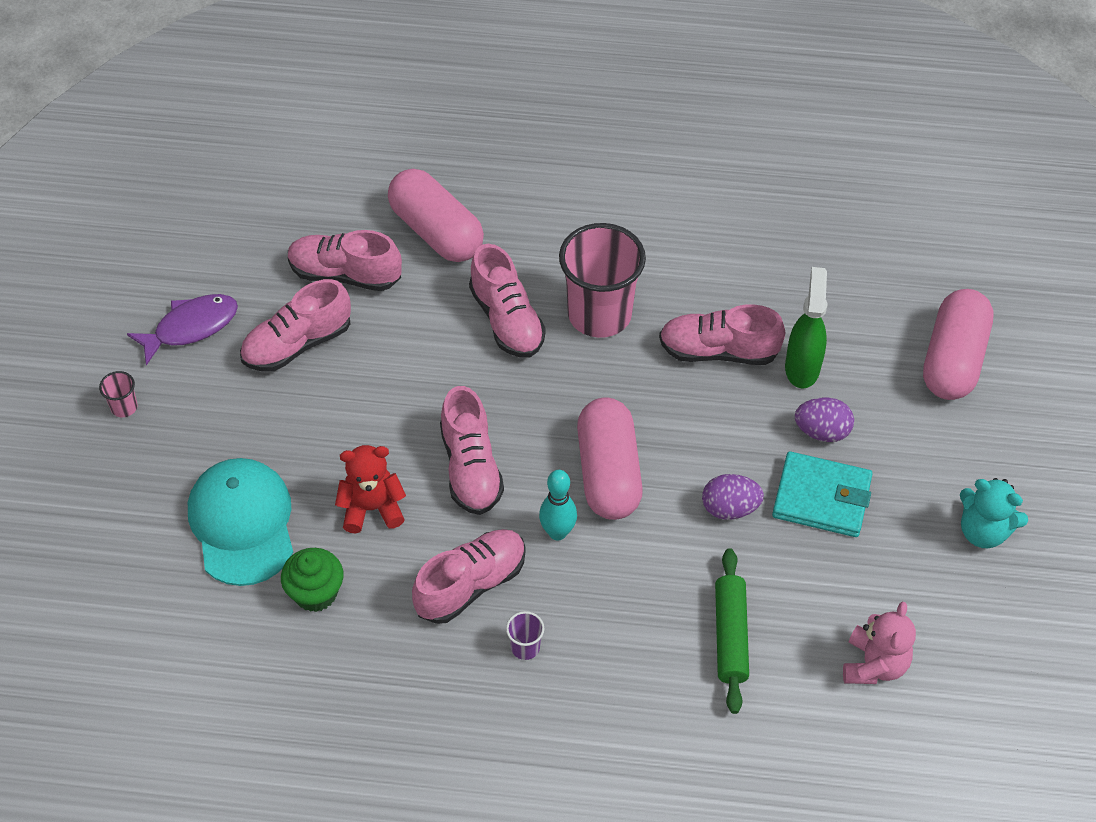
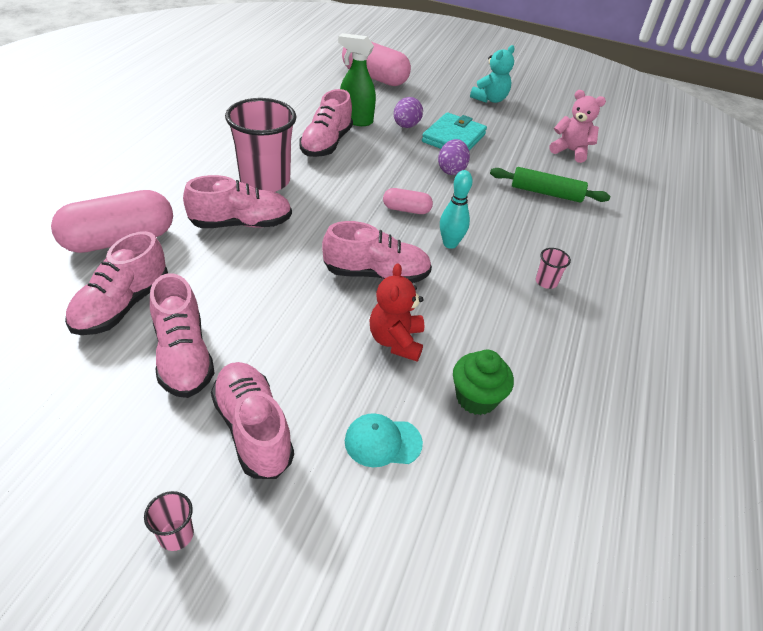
camera: 80 degrees left, 10 degrees down
(191, 327) = (100, 443): purple fish -> none
(242, 523) = (382, 442): turquoise cap -> turquoise cap, size x0.52
(471, 585) = (486, 298): pink shoe -> pink shoe (253, 429)
(525, 647) = (546, 282): purple cup -> pink cup
(608, 473) = (406, 209): pink capsule -> pink capsule, size x0.50

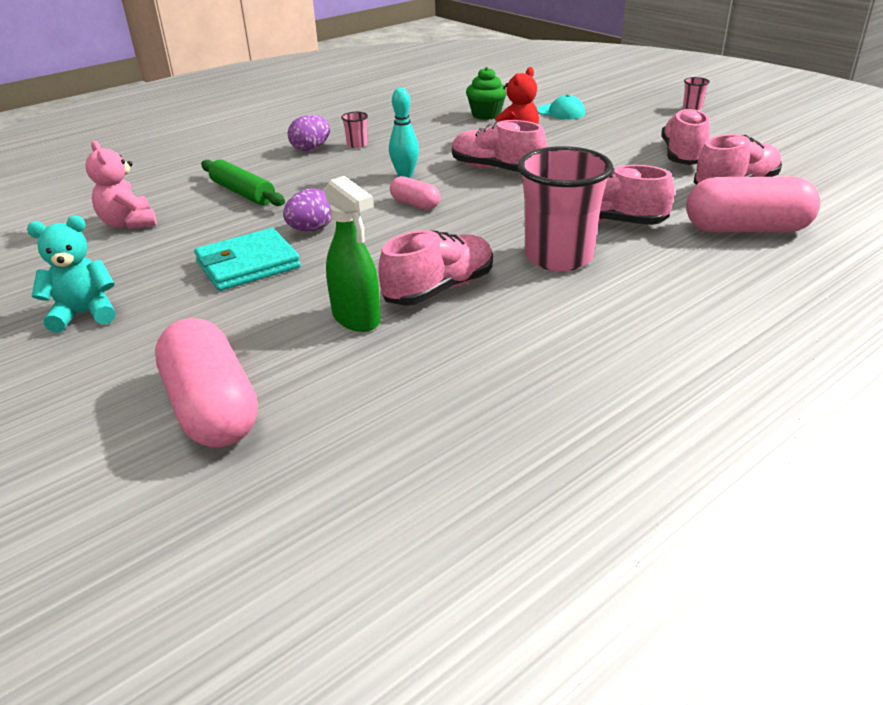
camera: 145 degrees left, 10 degrees down
(253, 429) = (639, 125): pink shoe -> none
(406, 126) = (290, 294): purple egg -> purple egg (311, 149)

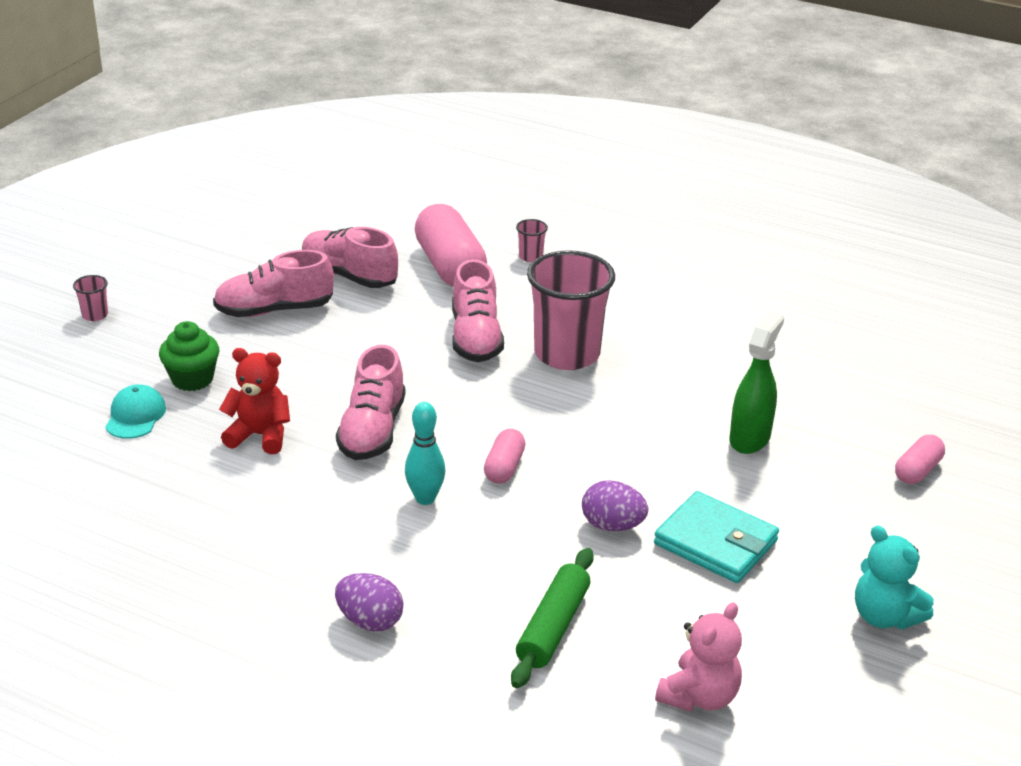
camera: 115 degrees left, 0 degrees up
(212, 408) = (917, 471): pink capsule -> pink capsule, size x0.50
(357, 145) = (334, 577): pink cup -> pink cup (530, 257)
(439, 289) = (670, 406): pink shoe -> none
(486, 115) = (164, 482): green cupcake -> green cupcake (192, 379)

